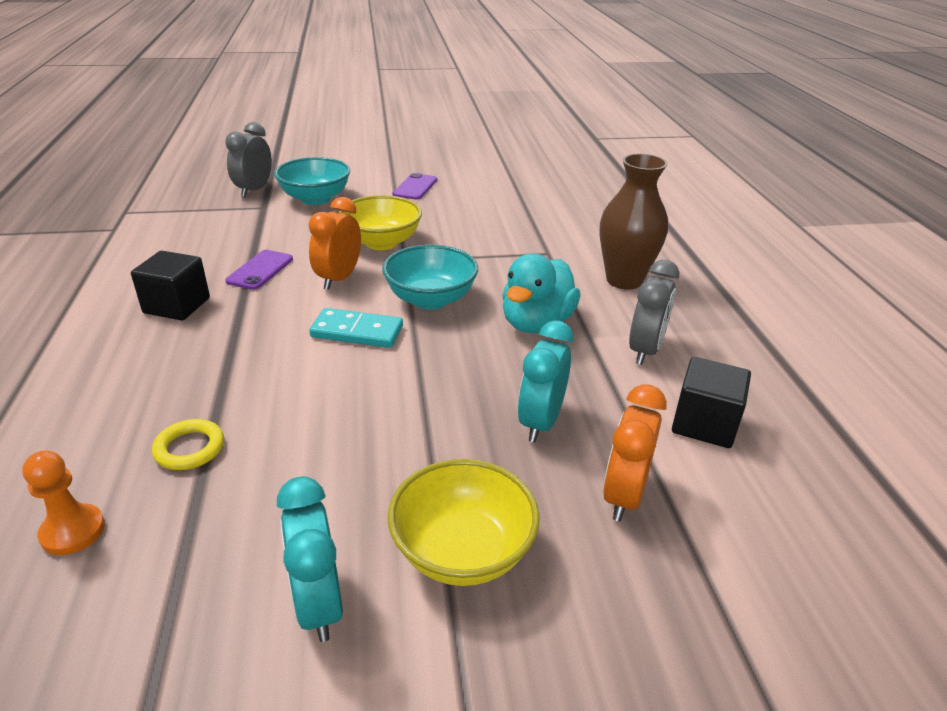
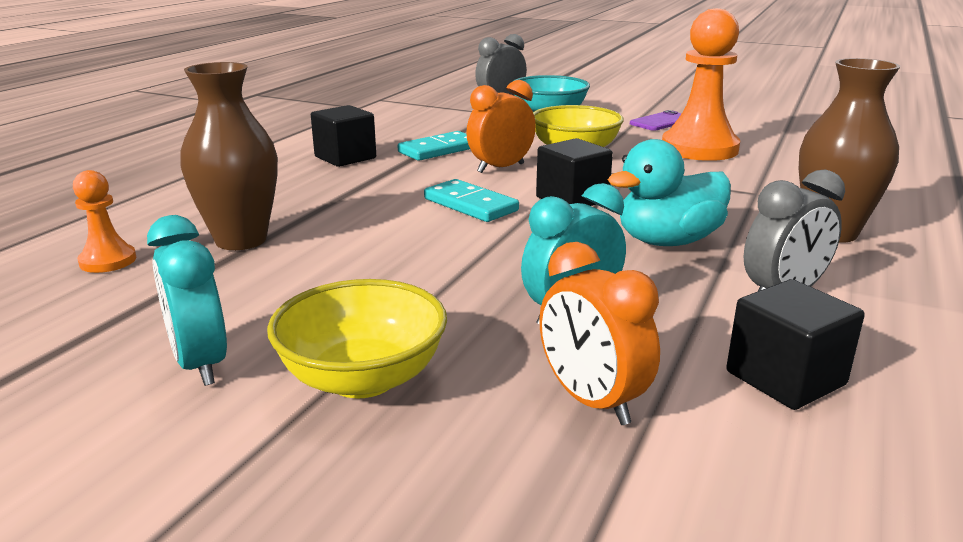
camera: 35 degrees right, 10 degrees down
(189, 448) = (241, 240): yellow ring -> brown vase
(260, 270) = (439, 150): purple phone -> turquoise domino
(318, 604) = (200, 364): turquoise clock -> turquoise clock turned 45 degrees counterclockwise
(430, 299) = (572, 199): turquoise bowl -> black cube
(471, 213) = (699, 149): none -> orange pawn
(623, 495) = (591, 401): orange clock -> orange clock turned 90 degrees counterclockwise

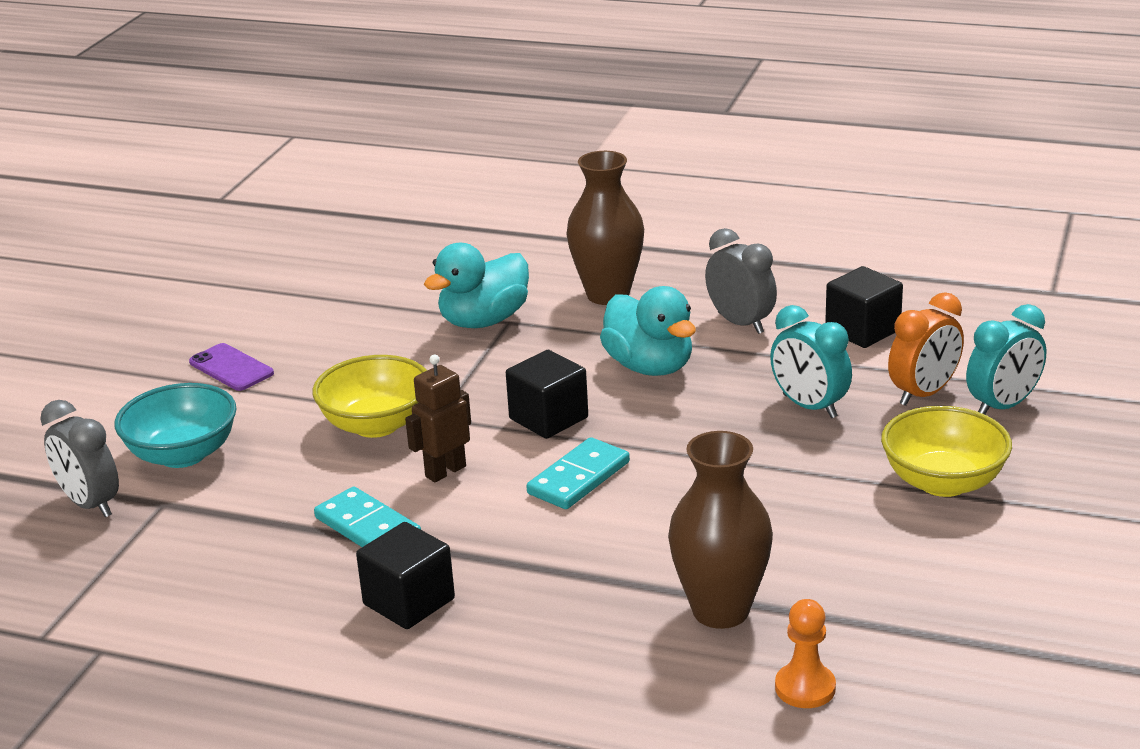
camera: 95 degrees left, 5 degrees up
(200, 364) = (963, 560): turquoise clock -> turquoise clock (1003, 406)
(500, 168) = (445, 471): orange clock -> brown robot
(699, 149) = (357, 345): orange pawn -> none
(753, 184) = (484, 321): none -> turquoise duck

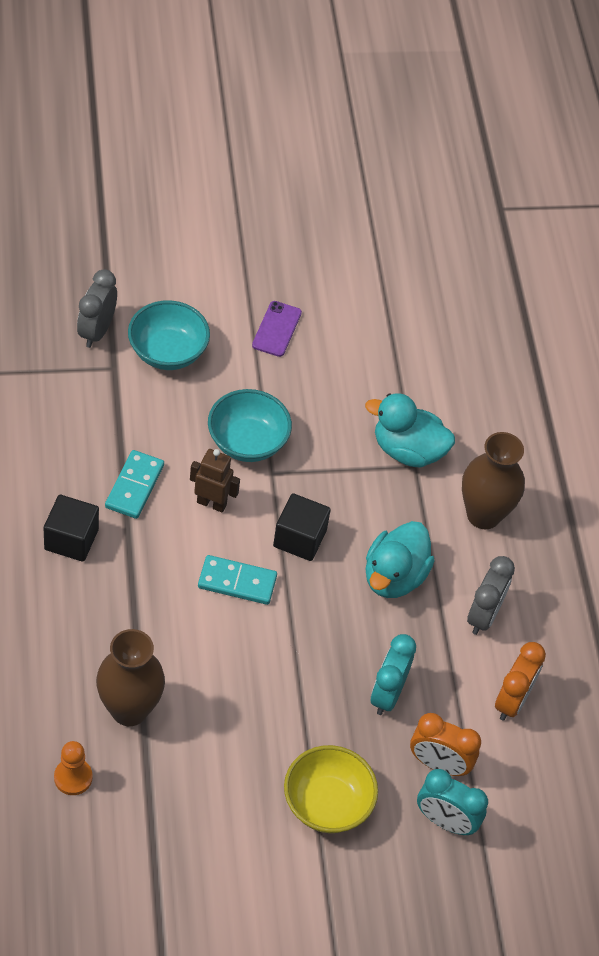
camera: 55 degrees right, 25 degrees up
(376, 424) = (247, 442): yellow bowl -> turquoise bowl
(862, 330) = (512, 701): black cube -> orange clock

